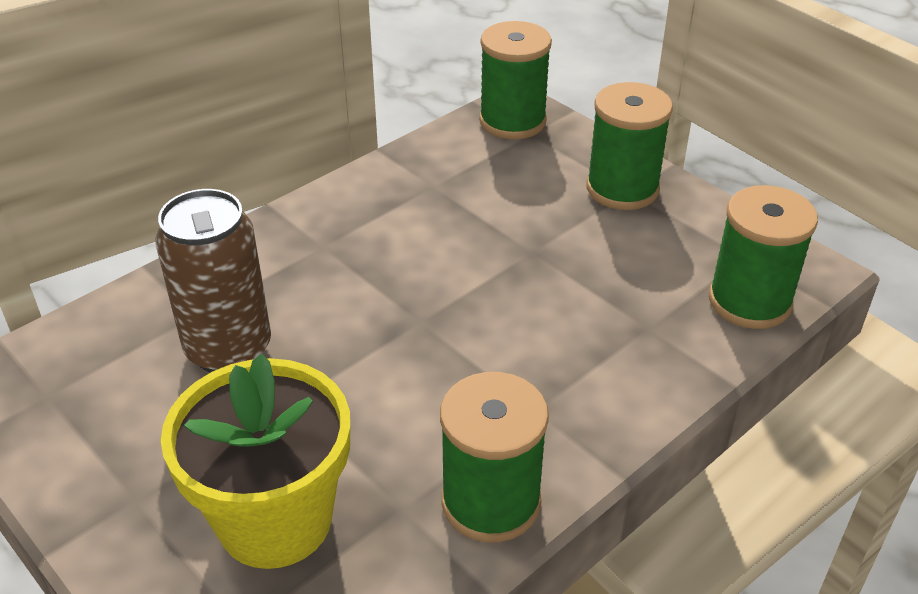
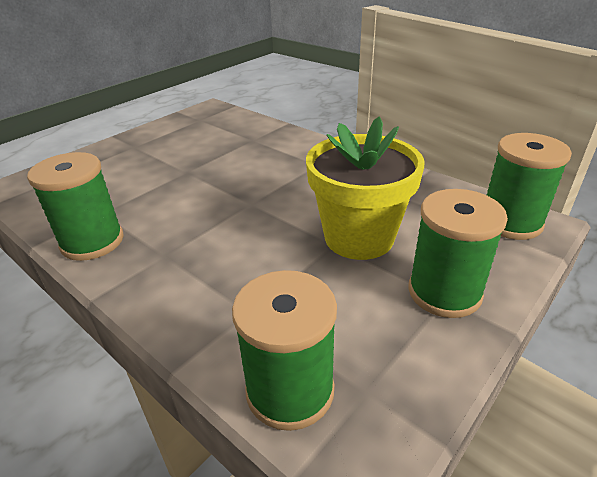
camera: 85 degrees right, 5 degrees down
(228, 349) = (226, 151): brown can -> none
(275, 520) = (108, 178): yellow flower pot -> yellow flower pot (359, 237)

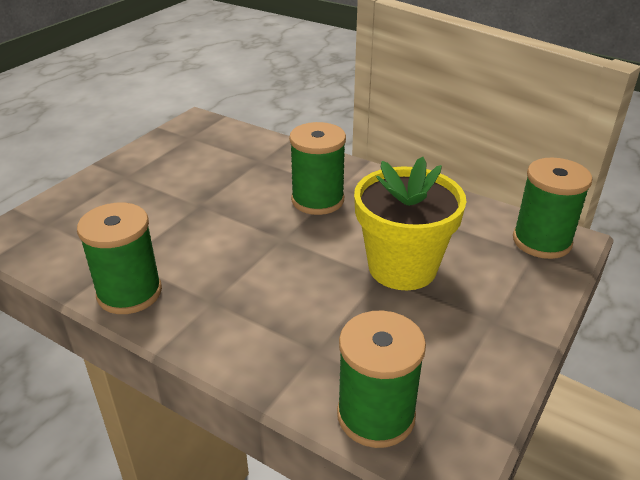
camera: 10 degrees left, 0 degrees up
(444, 292) = (492, 315): green spool -> green spool (317, 200)

